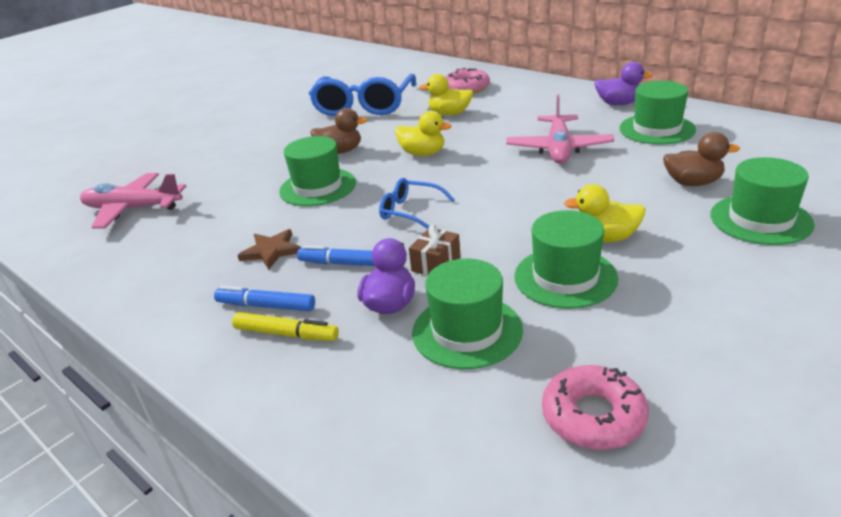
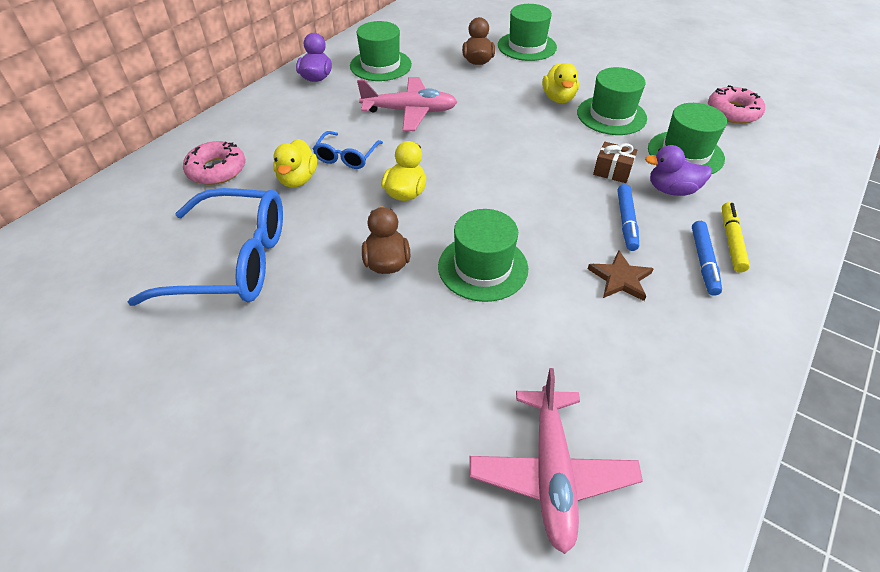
camera: 100 degrees left, 15 degrees up
(410, 211) = (531, 191): blue glasses -> blue glasses (346, 157)

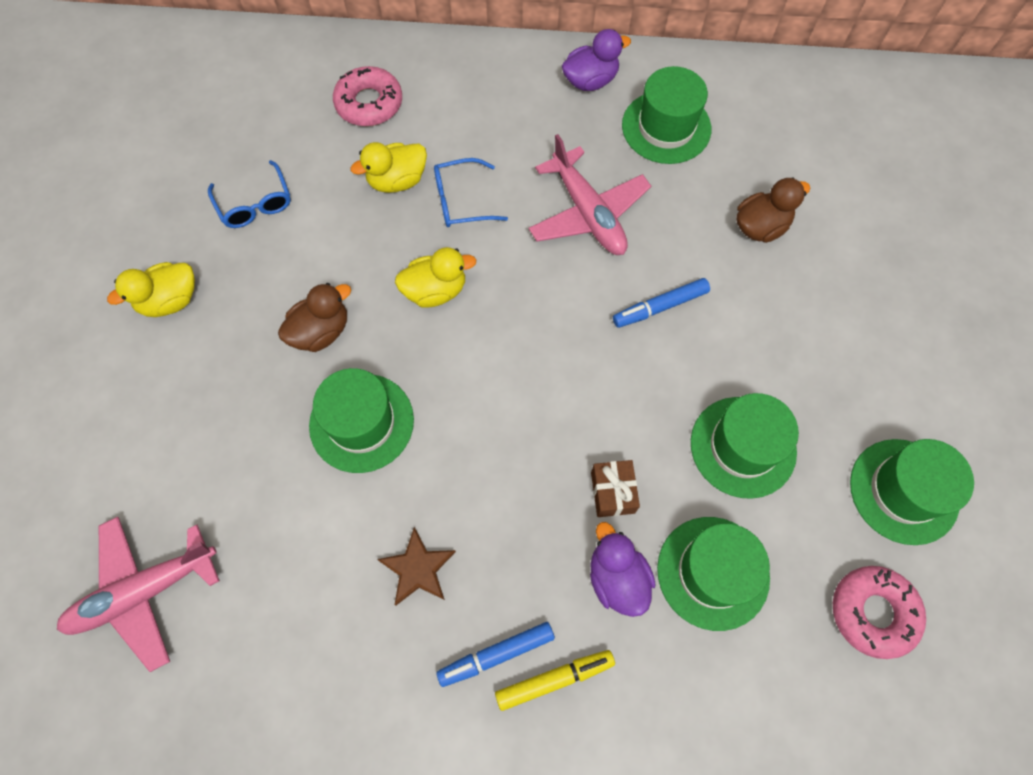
camera: 60 degrees right, 20 degrees up
(232, 261) = (255, 204): blue glasses -> blue glasses, size x0.50
(527, 46) = (849, 267): green hat -> green hat (904, 491)
(558, 98) = (738, 364): yellow duck -> yellow duck (170, 301)
(626, 221) = (520, 542): blue marker -> blue marker (660, 307)

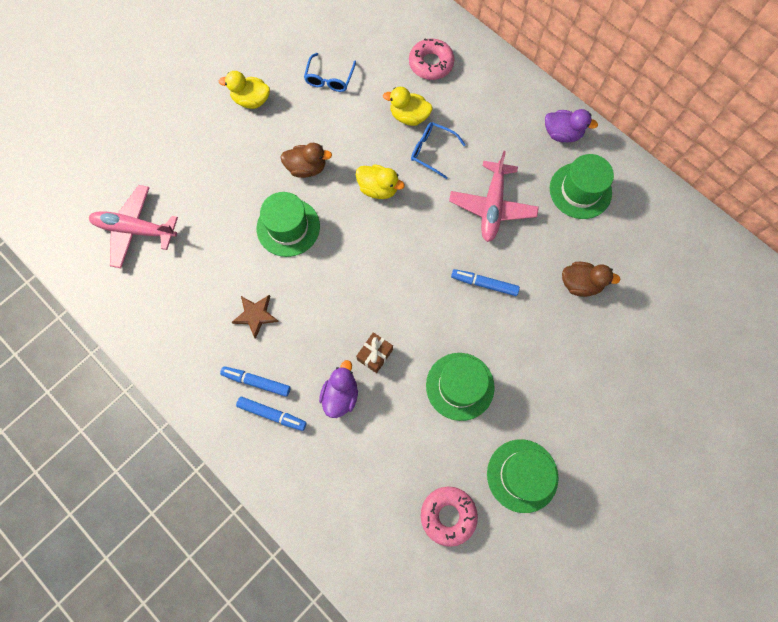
camera: 40 degrees right, 5 degrees up
(554, 679) = (272, 414): yellow marker -> blue marker
(713, 572) = (388, 431): green hat -> none

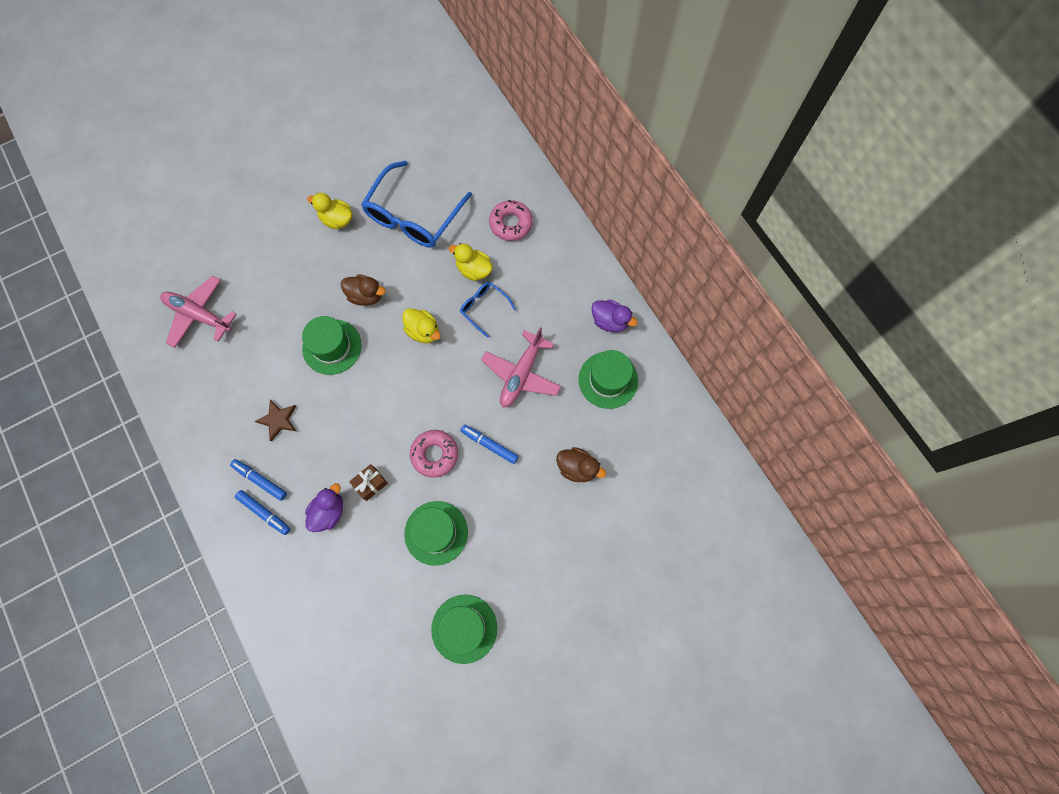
camera: 15 degrees right, 0 degrees up
(329, 79) = (413, 216): blue glasses -> blue glasses, size x2.02
(448, 515) = (387, 645): pink donut -> pink donut (434, 454)

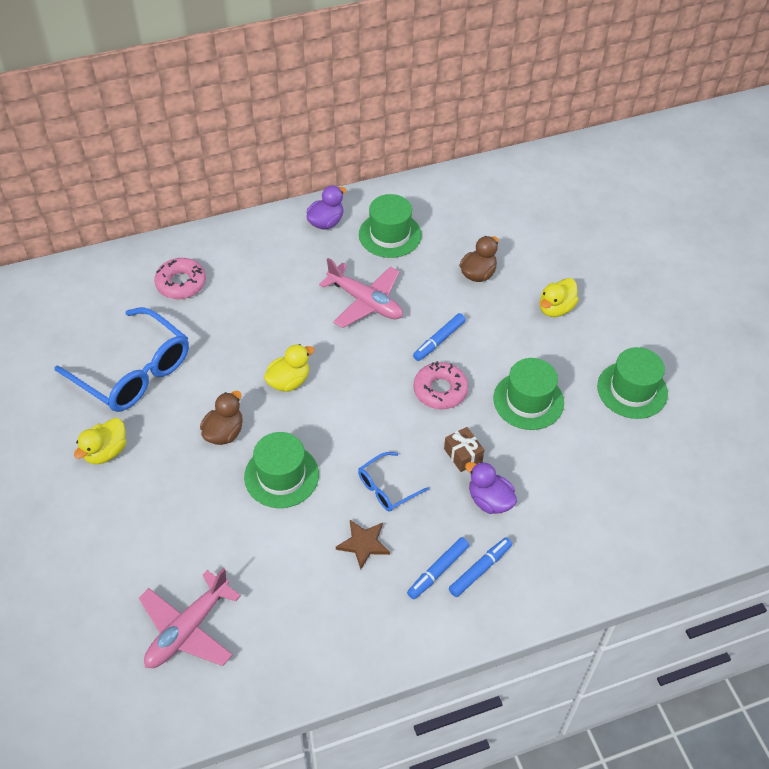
camera: 80 degrees left, 20 degrees down
(473, 270) = (227, 324): yellow duck -> yellow duck (555, 308)
(484, 308) = (277, 322): blue glasses -> blue glasses (387, 488)

